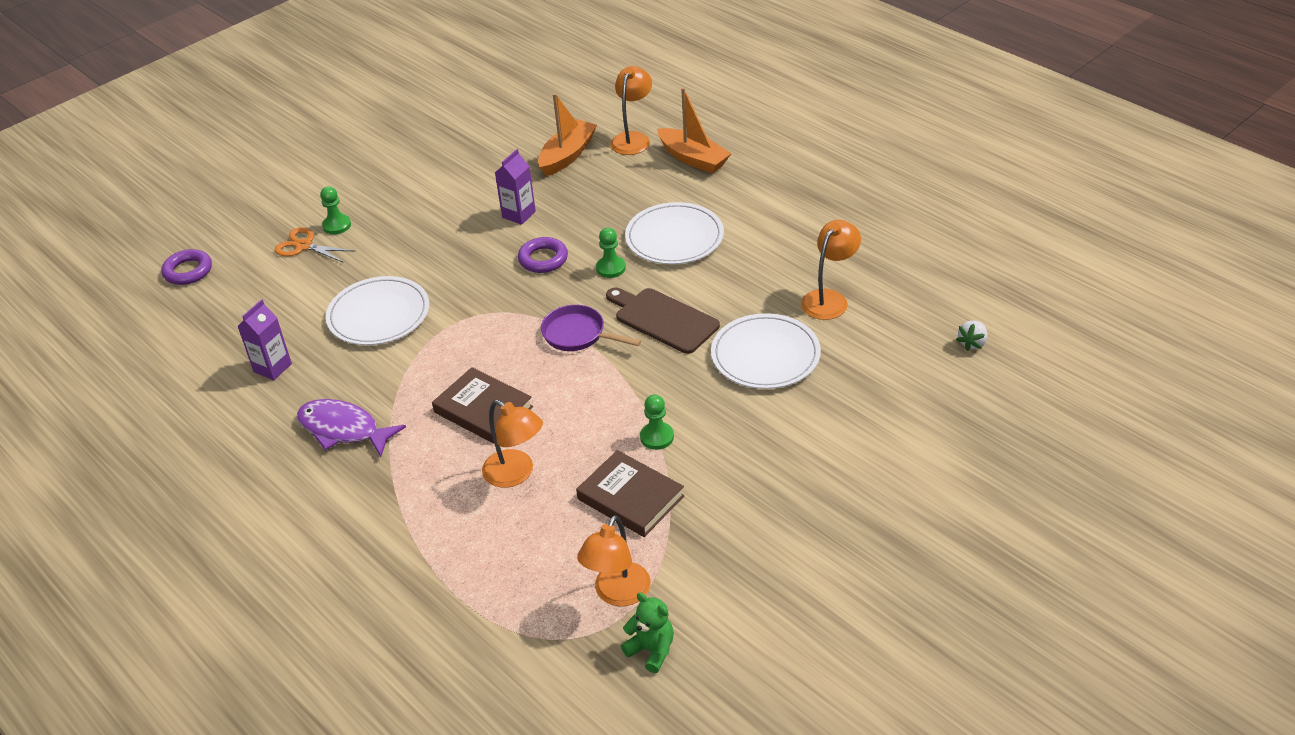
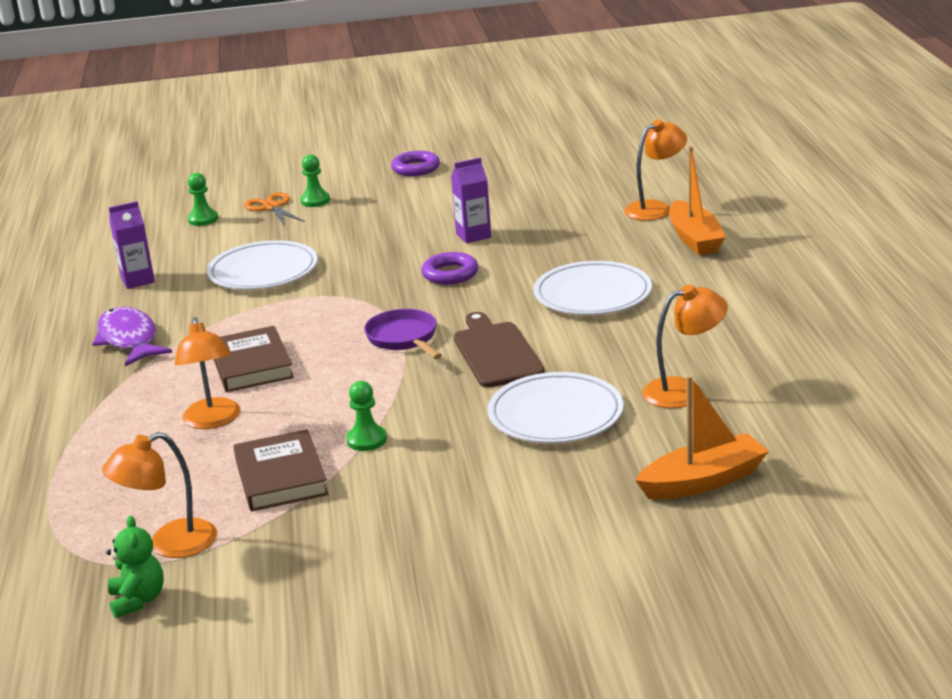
camera: 35 degrees right, 15 degrees down
(188, 271) = (167, 199): purple ring -> purple ring (416, 168)
(567, 155) = (576, 205): orange boat -> orange boat (703, 481)
(611, 268) = (501, 299): green pawn -> green pawn (203, 219)
(972, 343) = (794, 482): white strawberry -> none

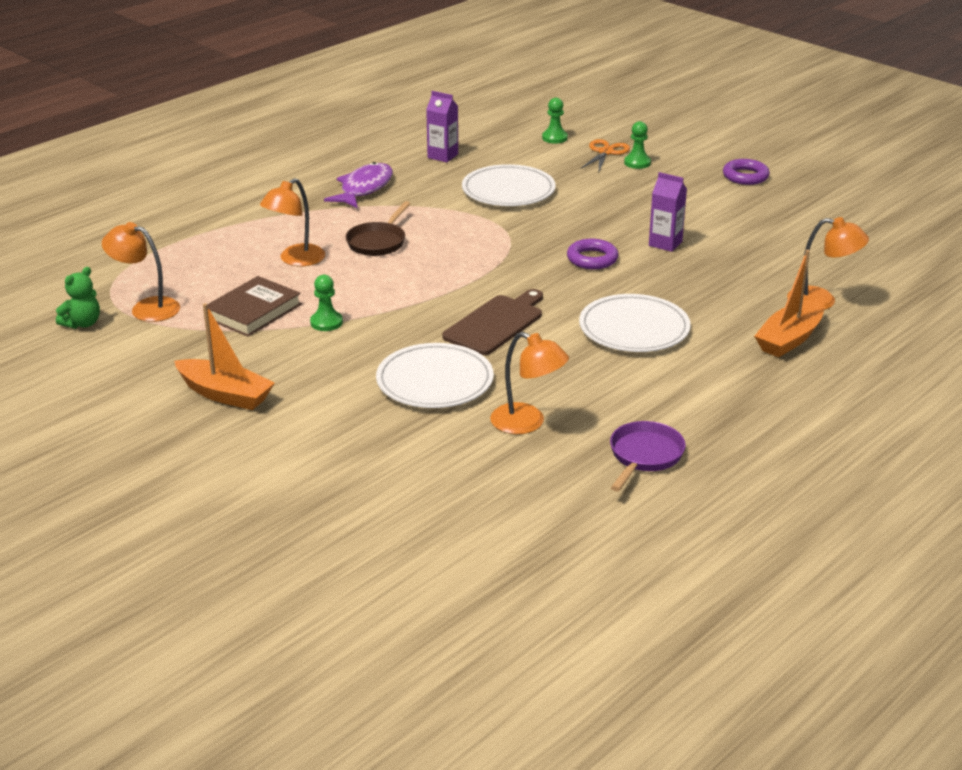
camera: 50 degrees right, 5 degrees up
(251, 365) = (378, 242): brown book -> brown pan
(404, 338) = (475, 280): purple pan -> purple pan (644, 456)
(703, 481) = (403, 478): orange boat -> orange boat (225, 394)

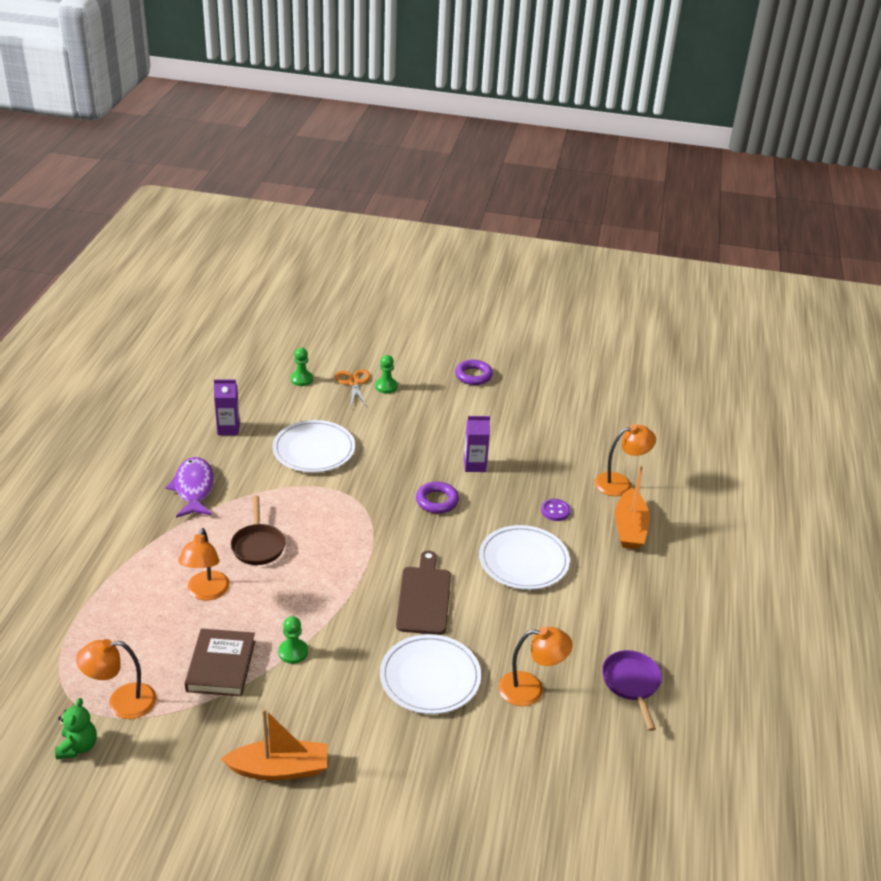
camera: 35 degrees left, 5 degrees up
(716, 301) = (555, 511): none -> purple button

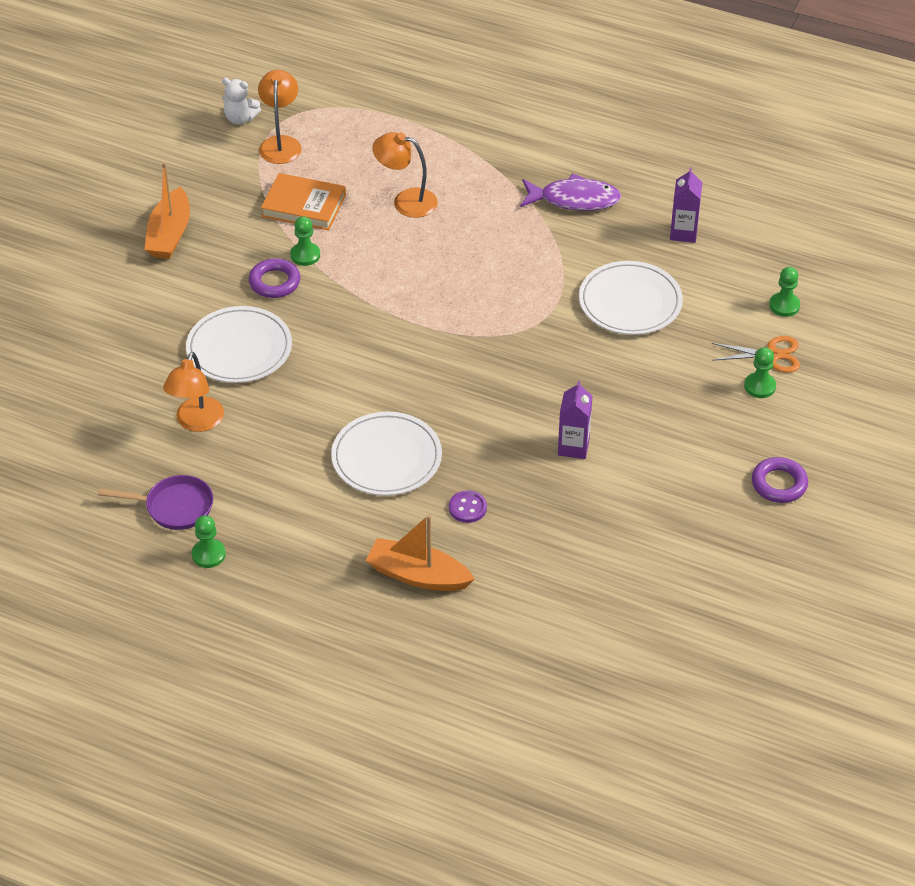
camera: 105 degrees right, 10 degrees up
(78, 747) = (240, 118): green teddy bear -> white teddy bear
(221, 666) = (304, 206): brown book -> orange book
(258, 545) = (468, 242): brown pan -> none
(424, 597) = (352, 362): brown cutting board -> none
(437, 501) = (510, 399): purple ring -> purple ring (274, 282)
(620, 483) = (508, 590): orange lamp -> none
(669, 650) = (208, 554): none -> green pawn

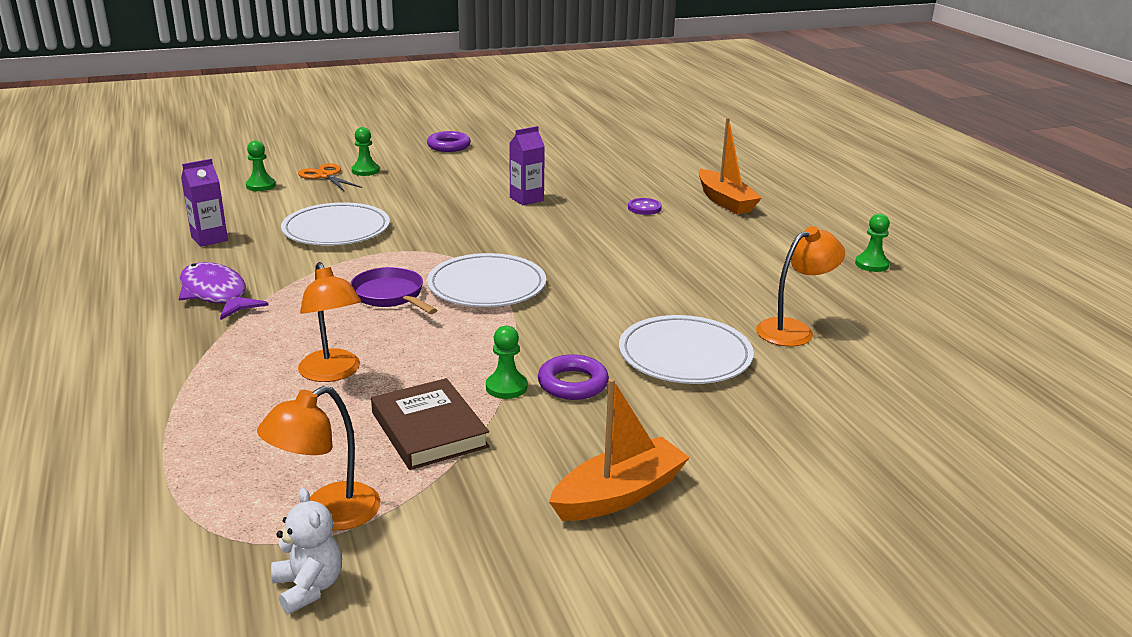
camera: 135 degrees left, 20 degrees down
(174, 507) = (874, 296): purple pan -> purple pan (390, 296)
(304, 206) = (429, 430): orange book -> brown book
(386, 458) = (661, 246): white plate -> white plate (487, 286)

